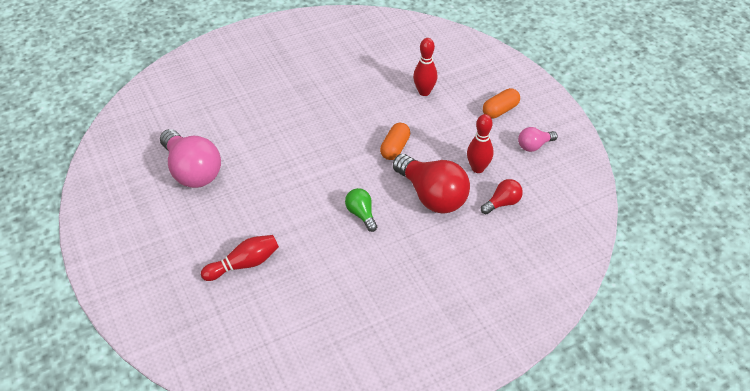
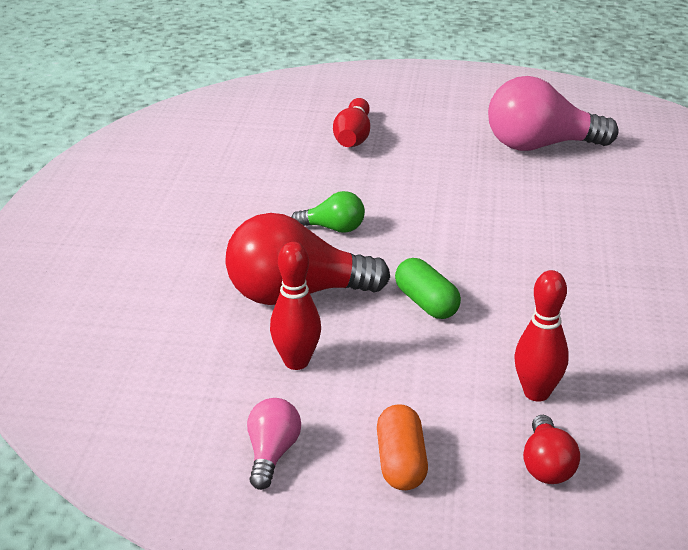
camera: 125 degrees right, 15 degrees down
(395, 148) = (426, 303): orange capsule -> green capsule
(502, 203) = (204, 350): red light bulb -> red light bulb (547, 465)

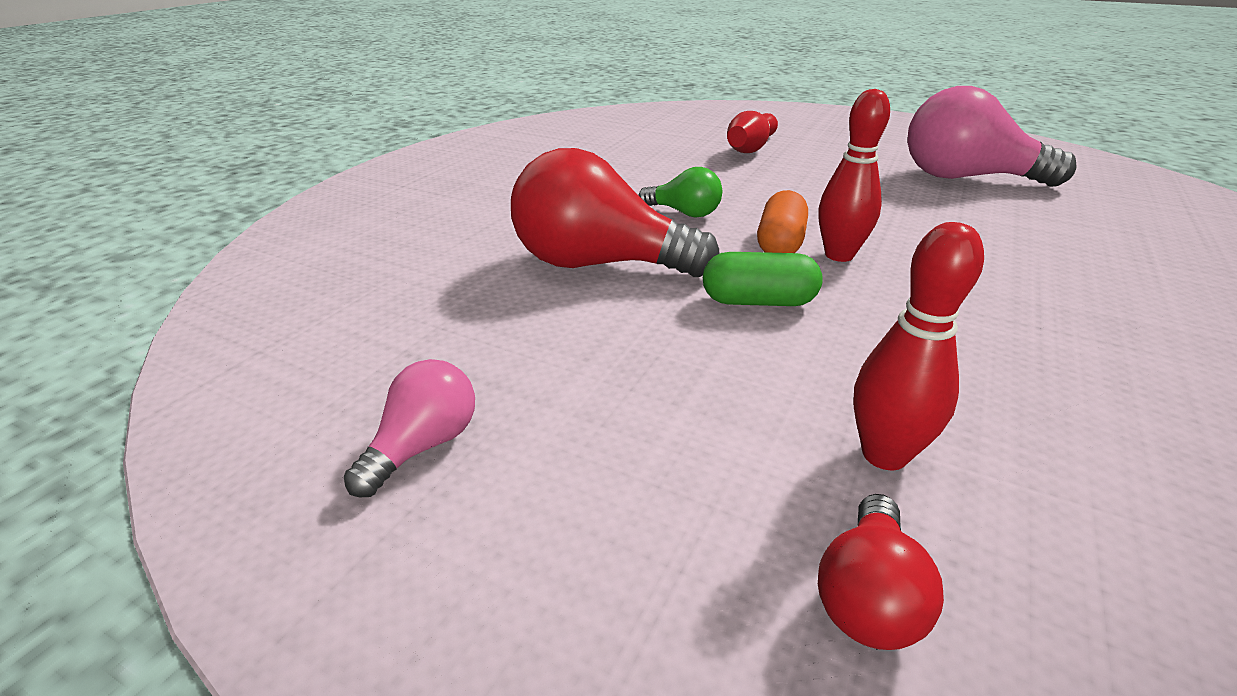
camera: 20 degrees right, 0 degrees up
(296, 362) = (547, 334): red bowling pin -> red bowling pin (839, 255)
(400, 463) = (603, 513): orange capsule -> orange capsule (779, 243)
(426, 303) = (758, 301): green capsule -> green capsule turned 75 degrees counterclockwise

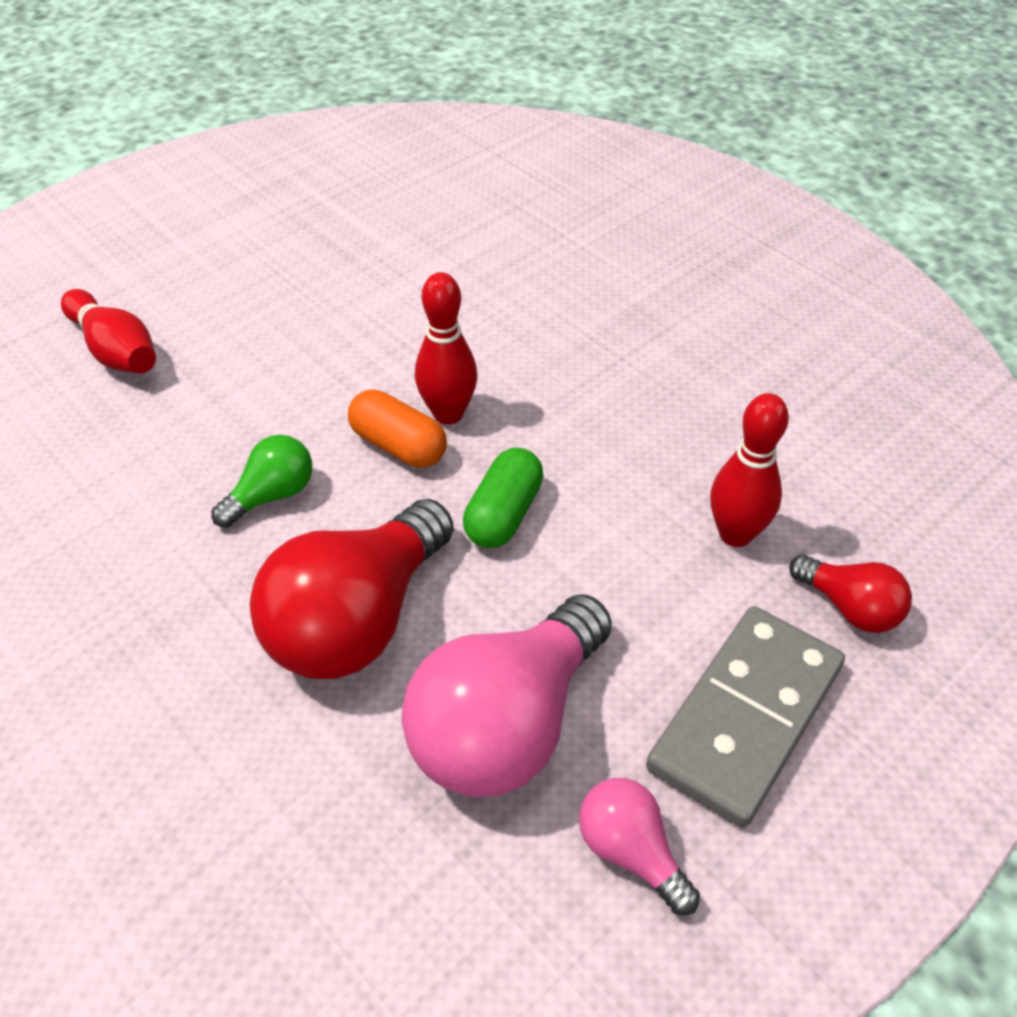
camera: 70 degrees left, 15 degrees up
(620, 508) = (746, 717): none -> grey domino
(966, 178) = (341, 232): pink light bulb -> pink light bulb (507, 725)

